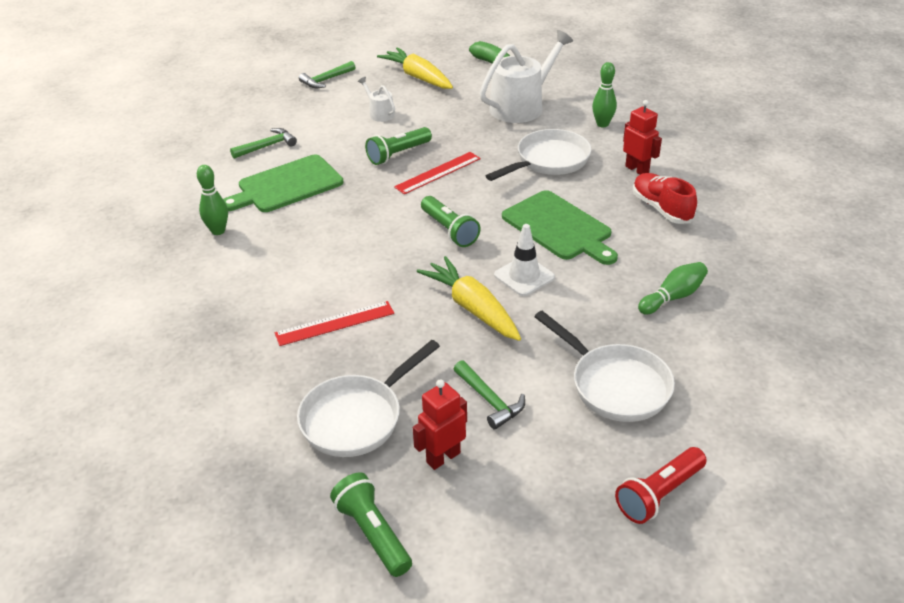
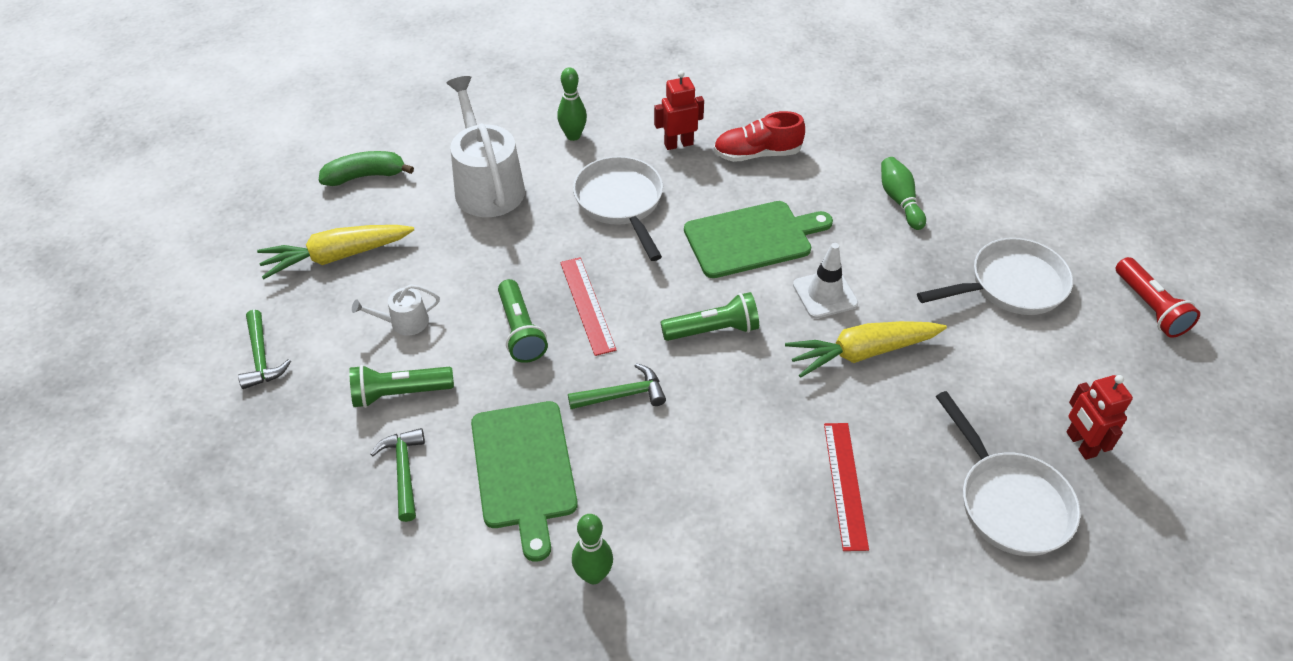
camera: 70 degrees left, 10 degrees up
(372, 533) = (1171, 529): green flashlight -> green flashlight (399, 393)
(490, 400) = (1009, 383): green hammer -> green hammer (623, 395)

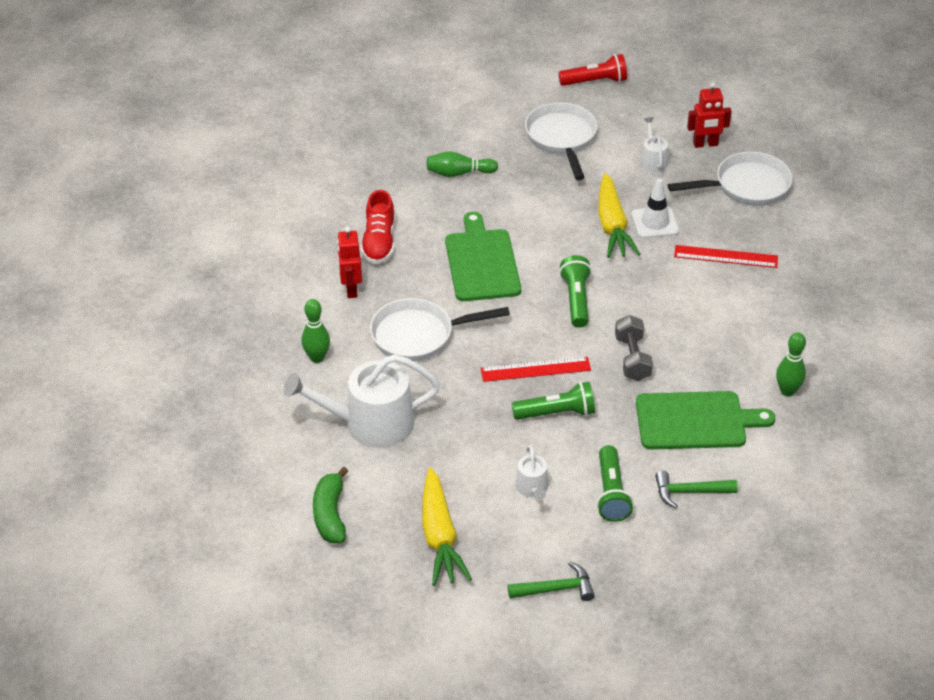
camera: 80 degrees left, 5 degrees down
(623, 395) = (632, 358): green hammer -> grey dumbbell
(825, 294) = (551, 233): white traffic cone -> white traffic cone (655, 223)
(1014, 385) = (653, 160): none -> white watering can

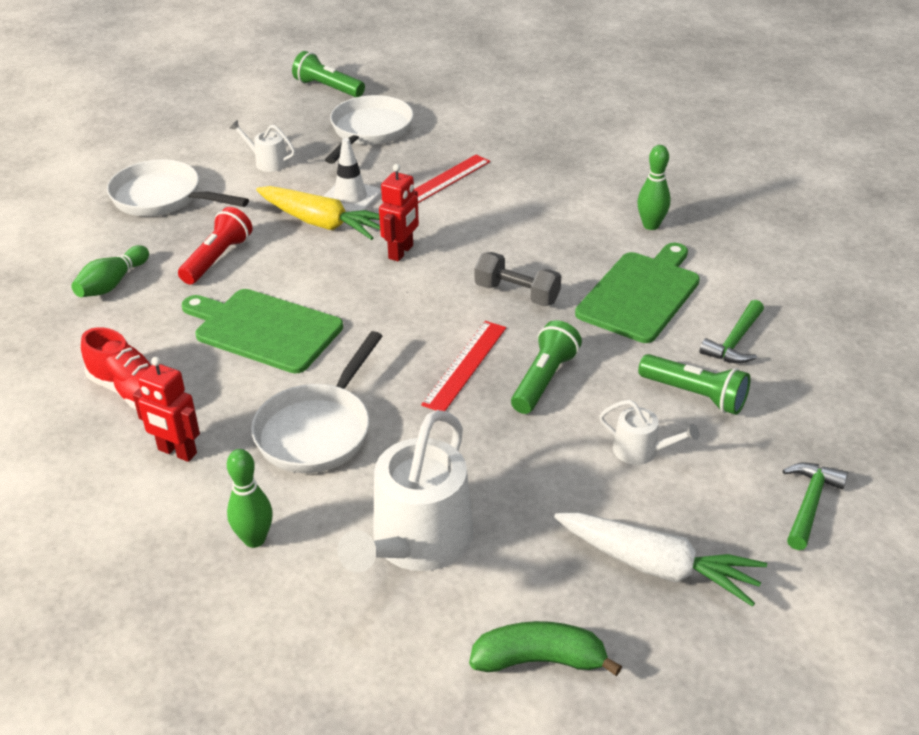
camera: 55 degrees left, 5 degrees down
(330, 514) = (539, 660): green banana -> green banana turned 150 degrees clockwise
(440, 536) = (658, 567): yellow carrot -> white carrot
(576, 299) = (395, 292): green flashlight -> green flashlight (327, 88)
(595, 81) = (117, 145): red flashlight -> red flashlight (217, 258)
(705, 144) = (288, 127): red robot -> red robot (401, 252)

